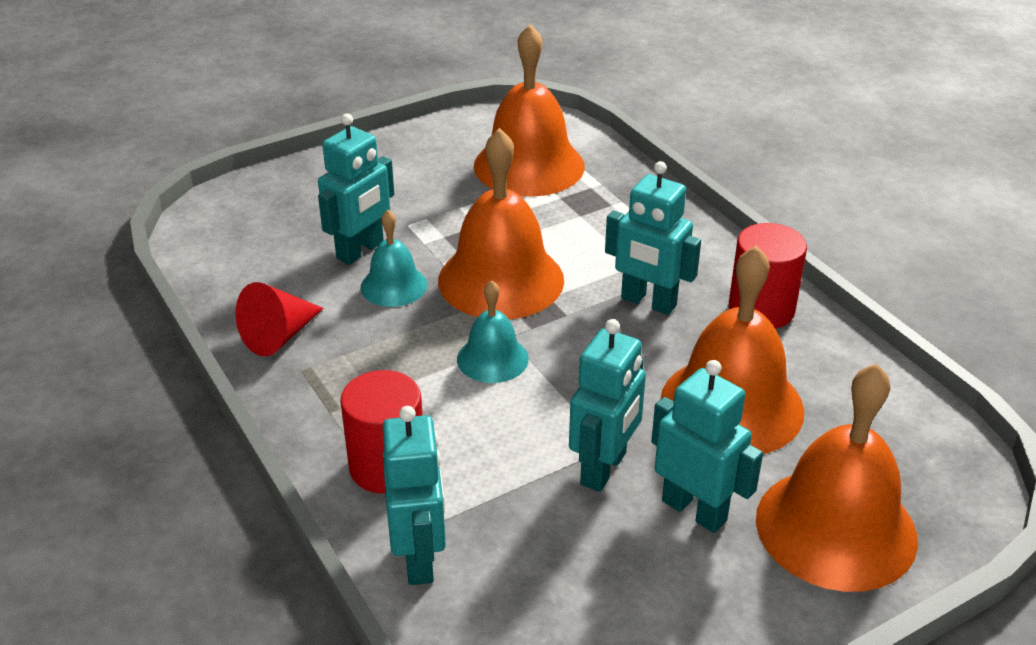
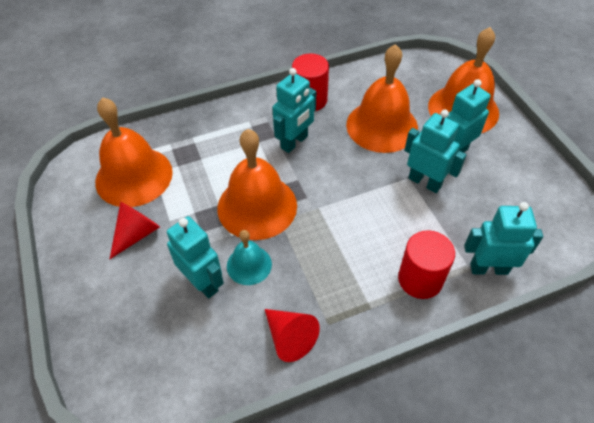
camera: 80 degrees left, 15 degrees up
(431, 186) = (137, 234): none -> red cone
(492, 358) = (332, 219): turquoise bell -> none

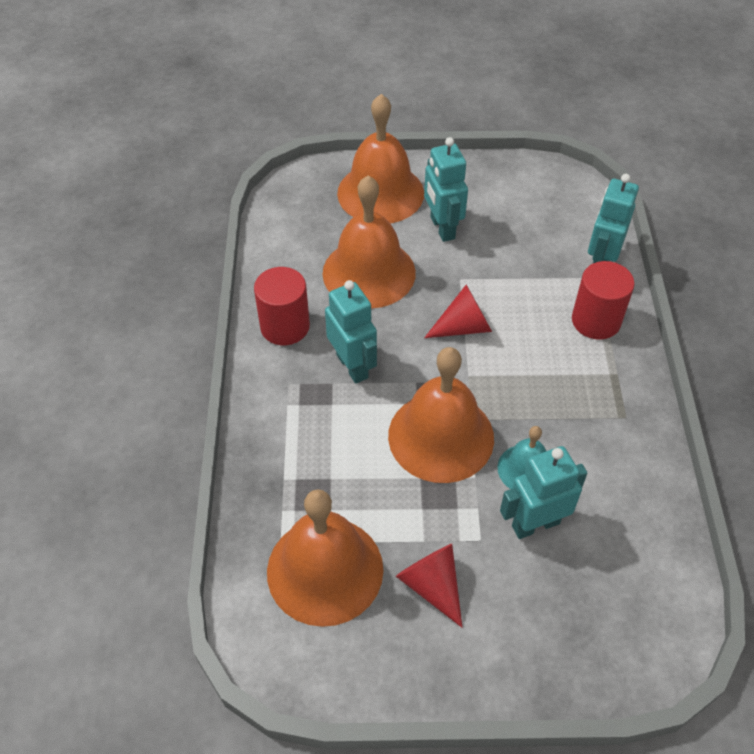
camera: 70 degrees left, 0 degrees up
(290, 338) = (633, 457): red cone -> red cone (464, 327)
(425, 182) = (472, 267): turquoise robot -> none

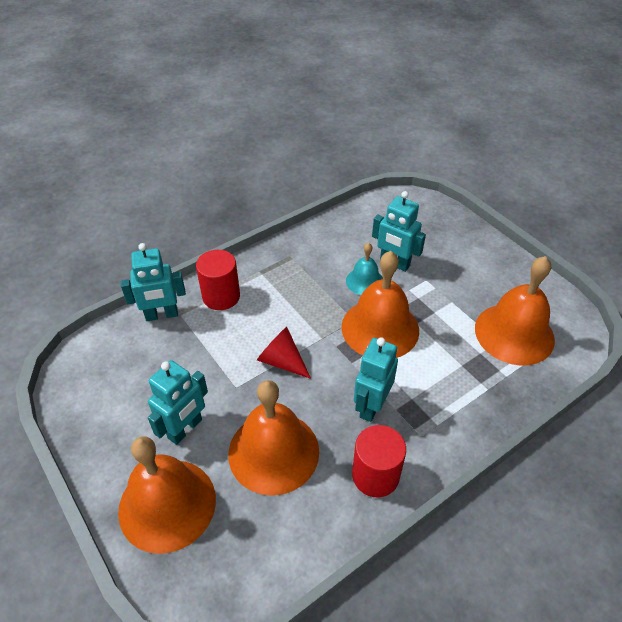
camera: 125 degrees left, 5 degrees down
(432, 585) = (471, 286): red cone -> none

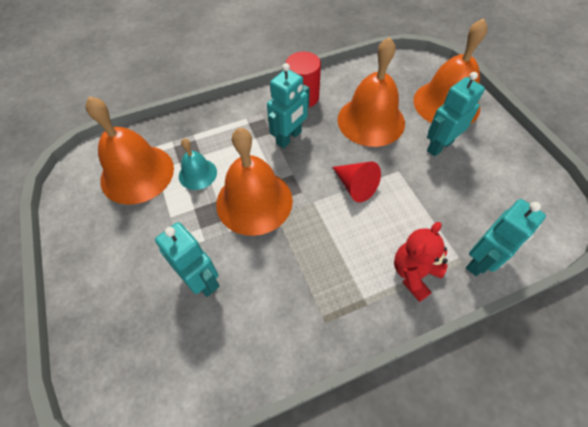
camera: 165 degrees left, 10 degrees up
(161, 315) = (480, 261): turquoise robot -> turquoise robot turned 135 degrees clockwise
(221, 296) = (414, 273): red cylinder -> red teddy bear
(364, 281) = (247, 261): turquoise bell -> turquoise bell (197, 174)

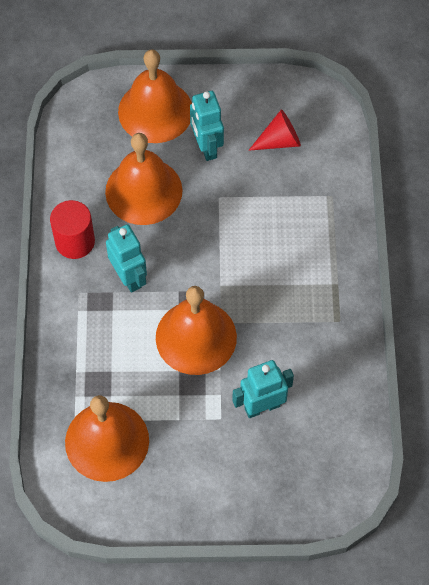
camera: 70 degrees left, 5 degrees up
(197, 174) = (136, 380): turquoise bell -> none
(355, 186) = (219, 242): red cone -> red cone (279, 141)
(414, 273) = (326, 236): red teddy bear -> none
(480, 261) = (336, 182): turquoise robot -> none

